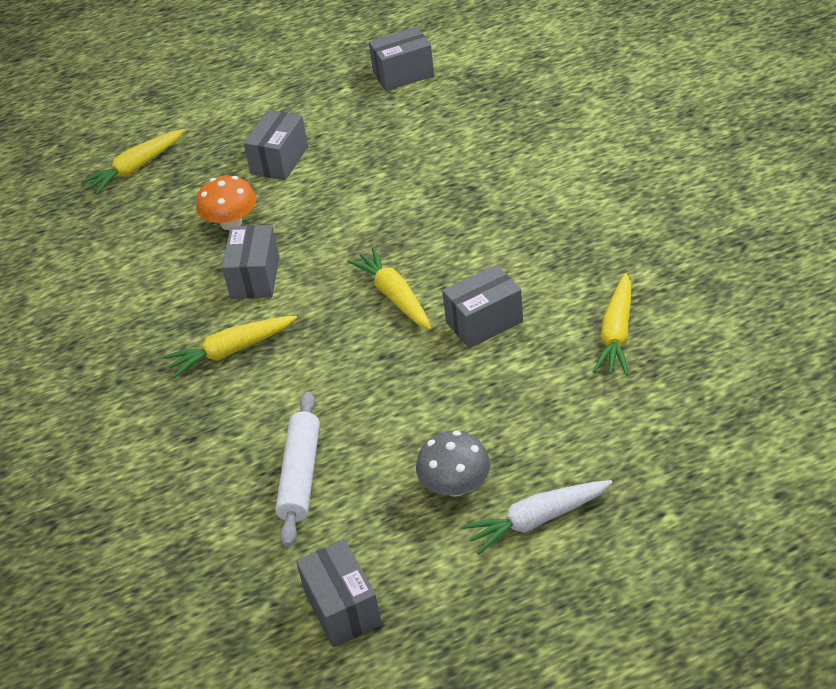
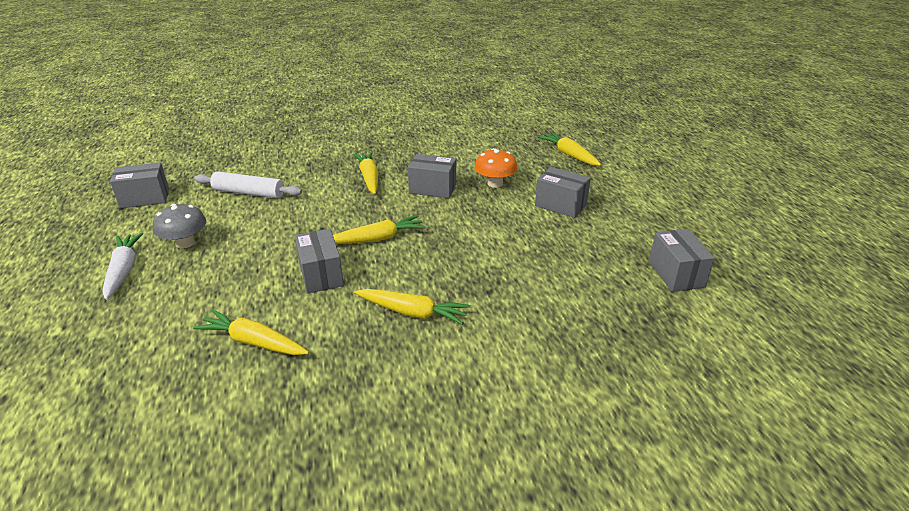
camera: 95 degrees right, 10 degrees down
(526, 232) = (412, 312): none -> yellow carrot

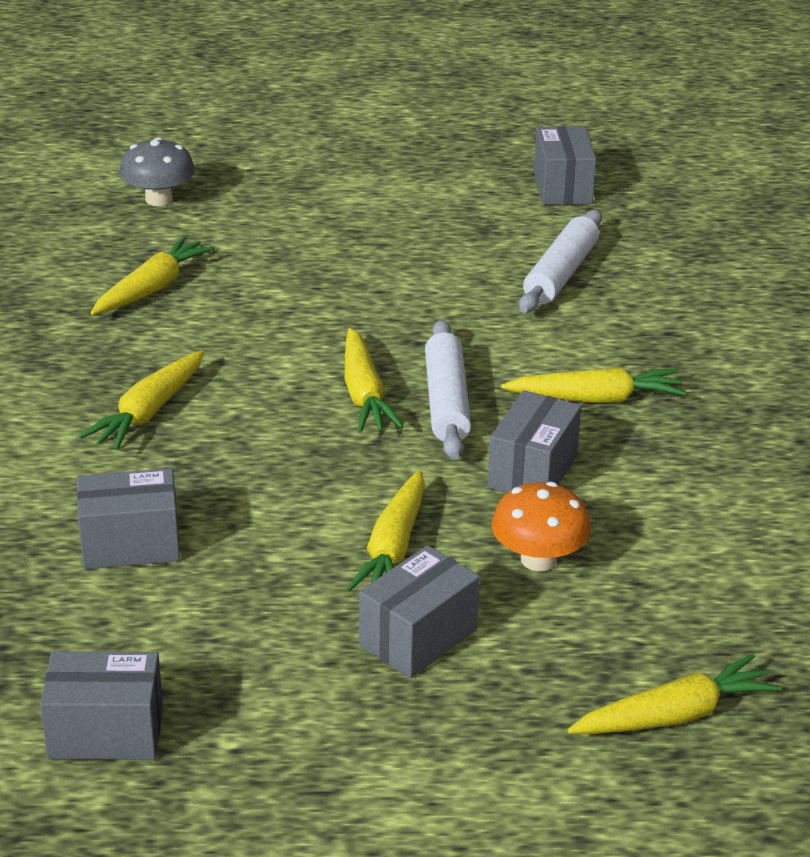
camera: 100 degrees right, 0 degrees up
(123, 270) = (357, 191): white carrot -> none
(185, 243) = (412, 229): grey mushroom -> grey mushroom (159, 199)
(321, 275) = (280, 339): grey box -> grey box (130, 545)
(379, 214) = (447, 402): none -> white rolling pin
(504, 217) = (393, 548): none -> yellow carrot

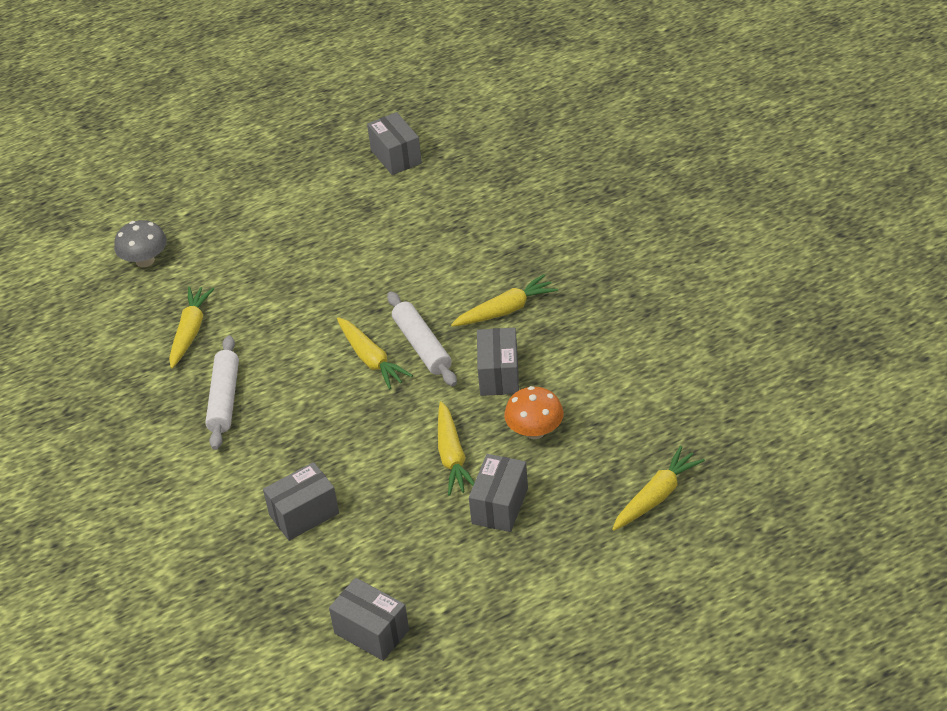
camera: 20 degrees left, 10 degrees up
(106, 733) = (371, 632): grey box -> grey box turned 60 degrees clockwise
(148, 412) = (252, 422): yellow carrot -> none
(560, 274) = (433, 226): white rolling pin -> white rolling pin (224, 399)

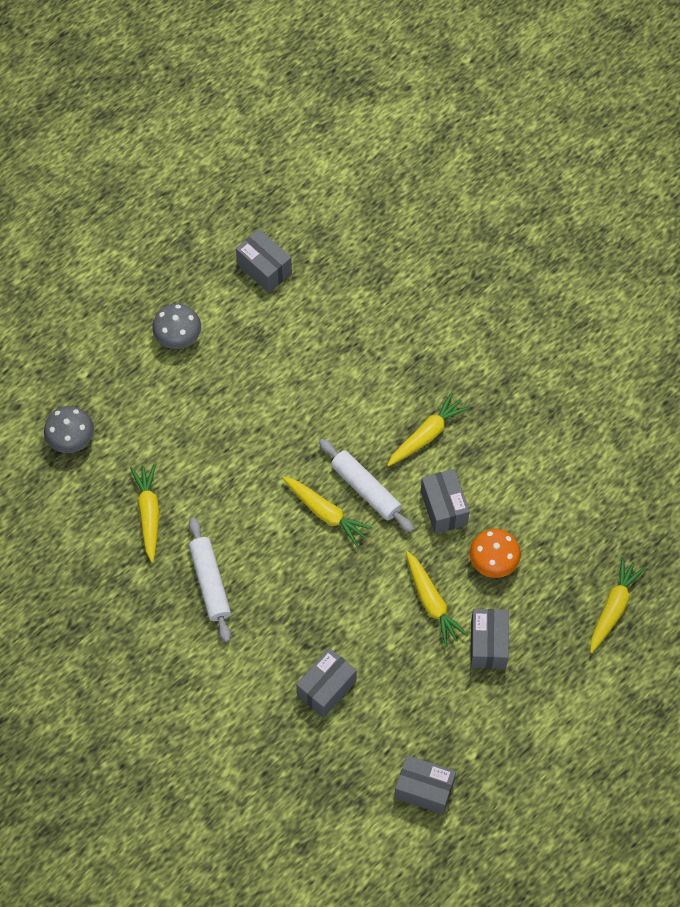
camera: 20 degrees left, 20 degrees up
(287, 196) = (178, 337): none -> grey mushroom

